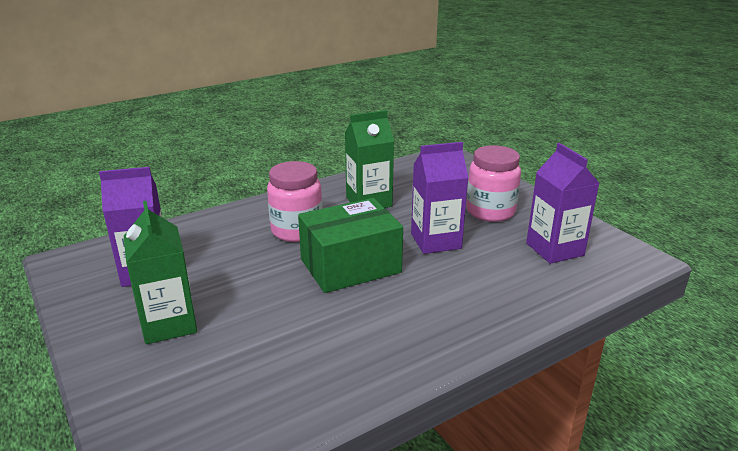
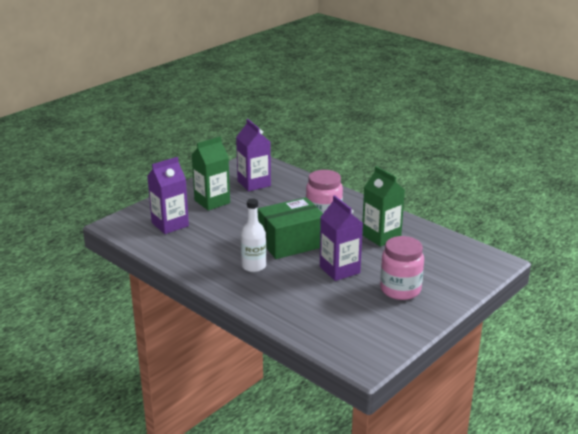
camera: 75 degrees right, 0 degrees up
(350, 266) = (291, 242): green box -> green box turned 75 degrees counterclockwise
(402, 308) = (254, 266): none -> white bottle
(554, 249) = (356, 321): purple carton -> purple carton (170, 224)

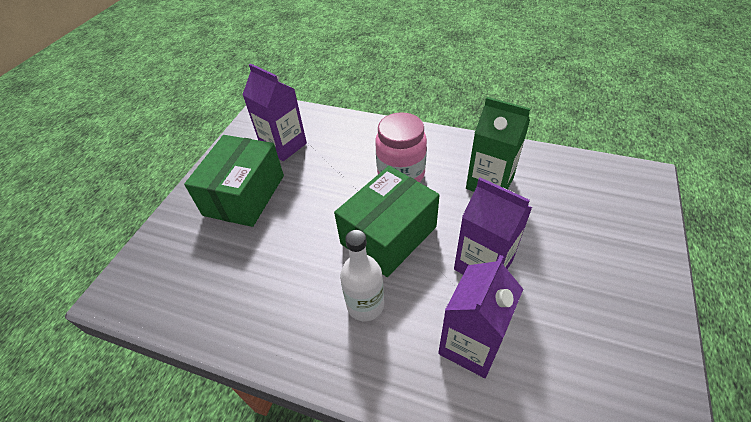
camera: 20 degrees left, 20 degrees up
(170, 224) = (202, 261): purple carton -> purple carton (470, 345)
(212, 201) = (244, 195): green carton -> green box
(400, 290) = (584, 274): pink jar -> none

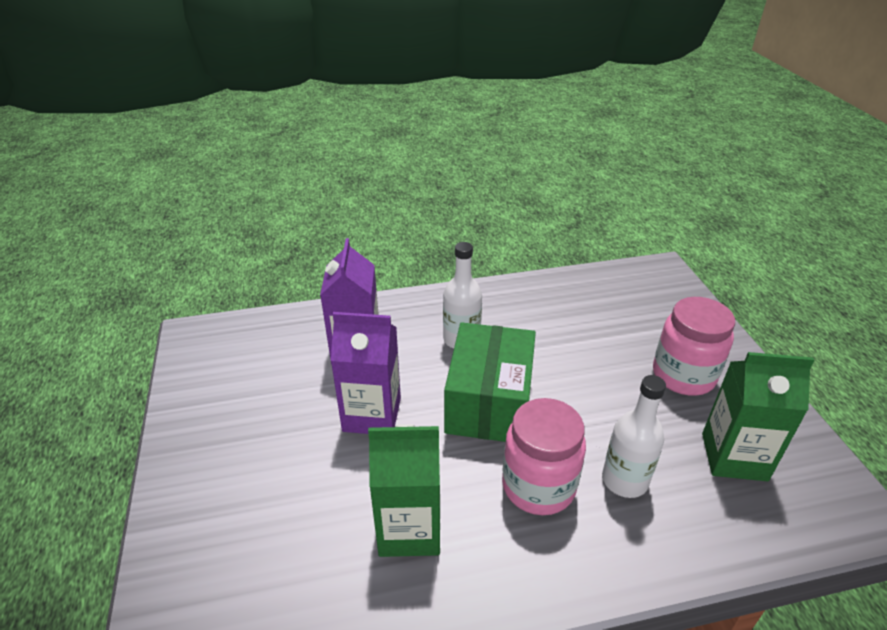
camera: 145 degrees right, 10 degrees down
(244, 195) = (683, 375): green box -> pink jar
(284, 146) = (734, 457): purple carton -> green carton
(352, 158) = (624, 480): none -> white bottle

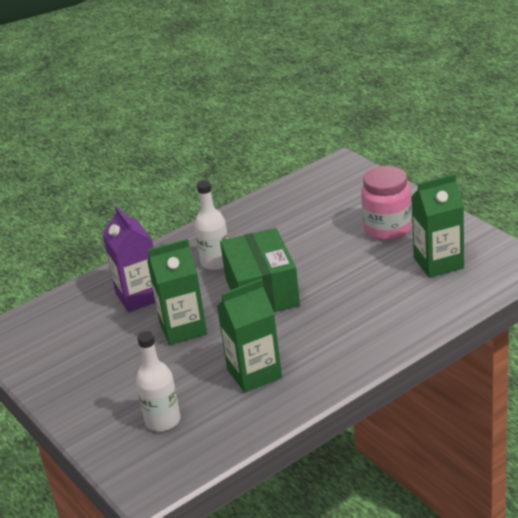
camera: 20 degrees left, 5 degrees down
(372, 414) = (183, 328): purple carton -> green carton
(538, 486) = (323, 323): pink jar -> none
(624, 480) = (376, 300): white bottle -> white bottle (163, 421)

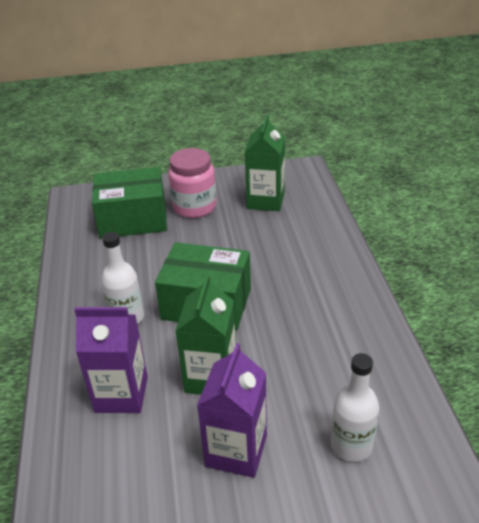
camera: 65 degrees left, 5 degrees up
(123, 368) = (236, 451): none -> purple carton
(254, 373) = (325, 350): green carton -> none
(338, 207) = (133, 219): none -> green box

